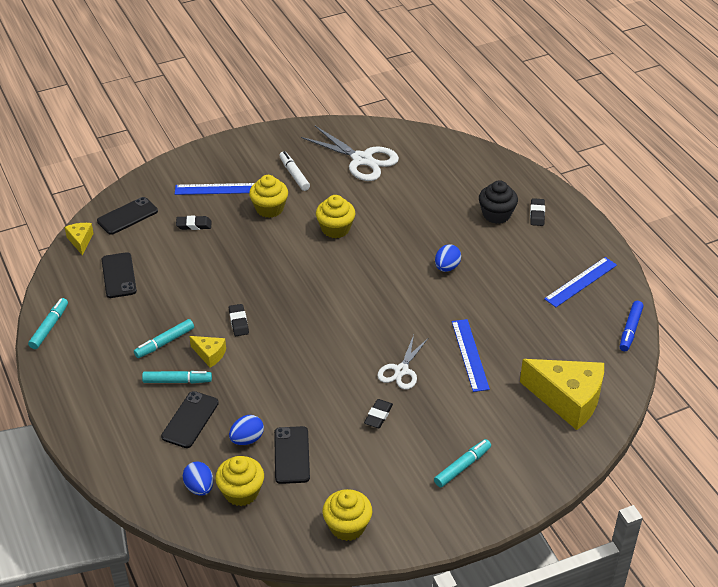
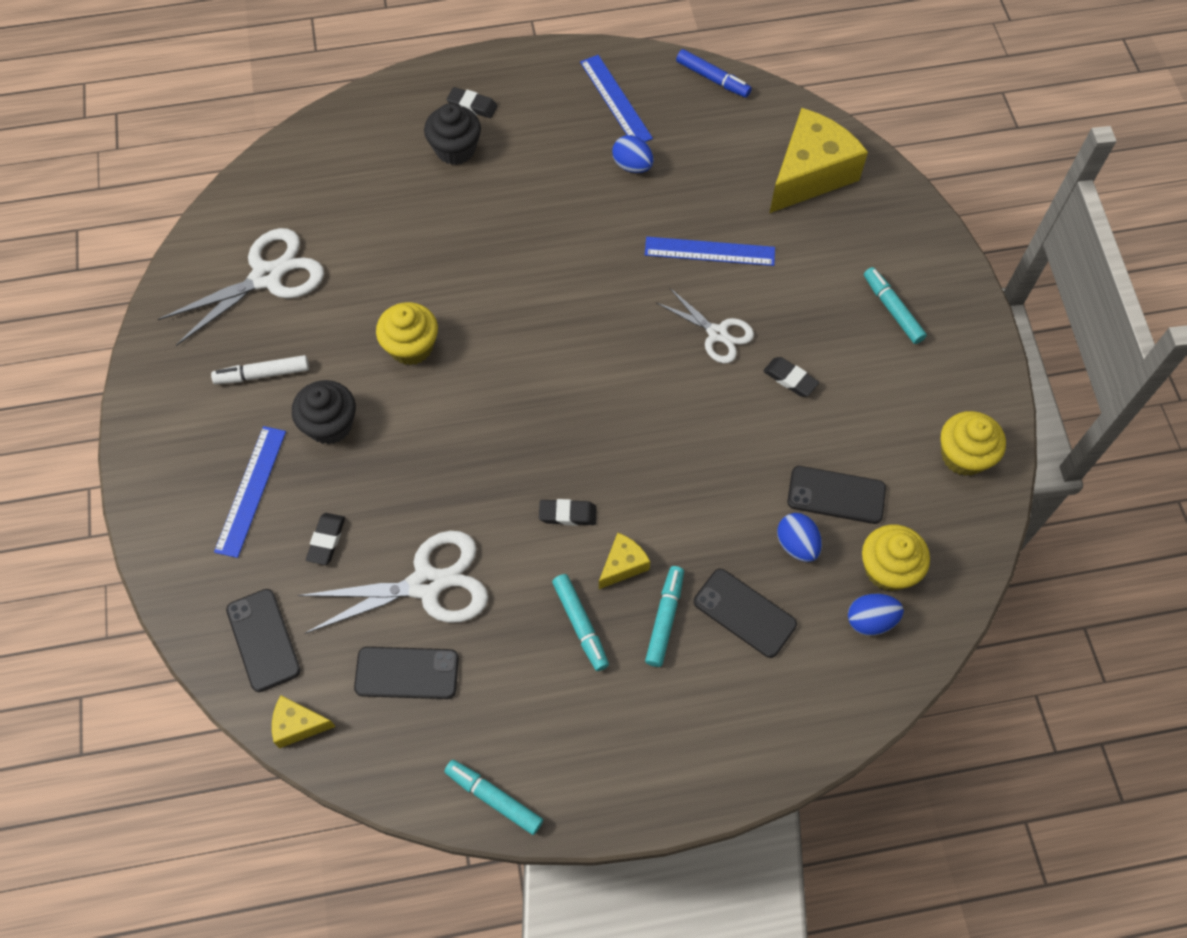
camera: 75 degrees left, 20 degrees up
(176, 271) = (426, 584): none -> white scissors
(269, 208) = (330, 425): yellow cupcake -> black cupcake
(447, 267) = (540, 233): blue egg -> blue egg (632, 166)

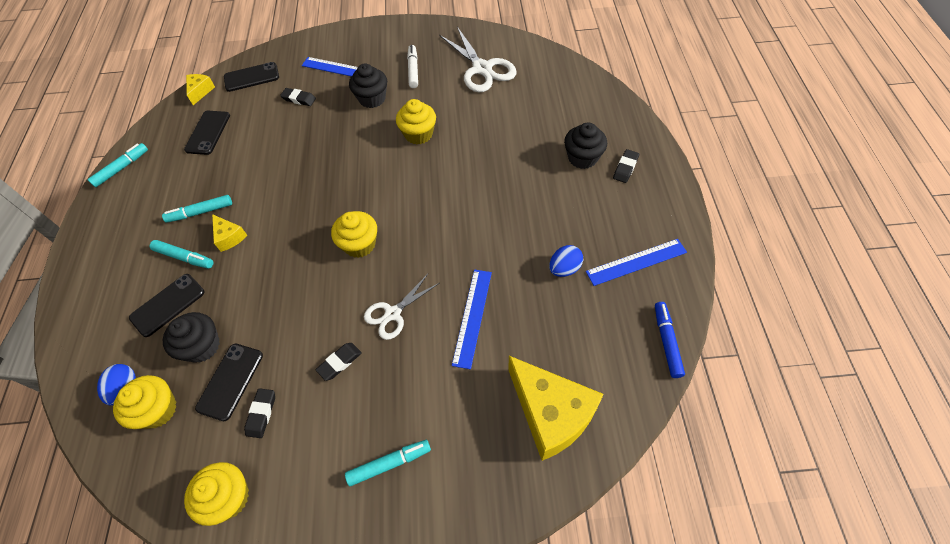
camera: 100 degrees right, 5 degrees down
(426, 584) = (256, 141): white scissors -> none
(567, 514) = (275, 209): black eraser -> black eraser (261, 414)
(619, 389) = (359, 244): none -> yellow cupcake
(713, 79) = (666, 341): blue marker -> blue marker turned 135 degrees clockwise
(797, 545) = (202, 346): blue egg -> black cupcake

